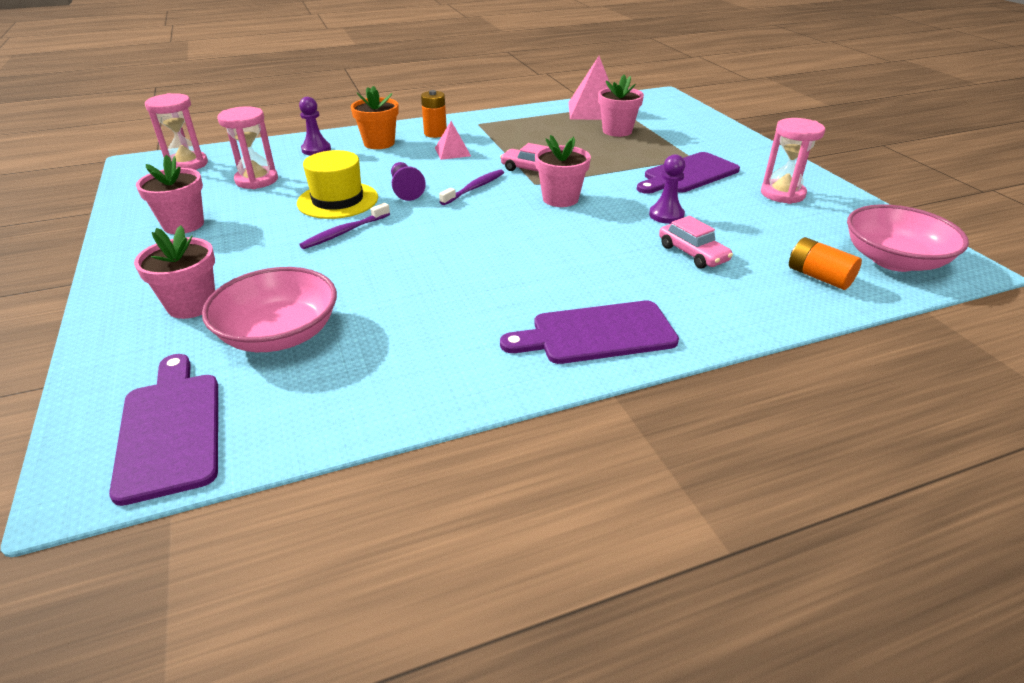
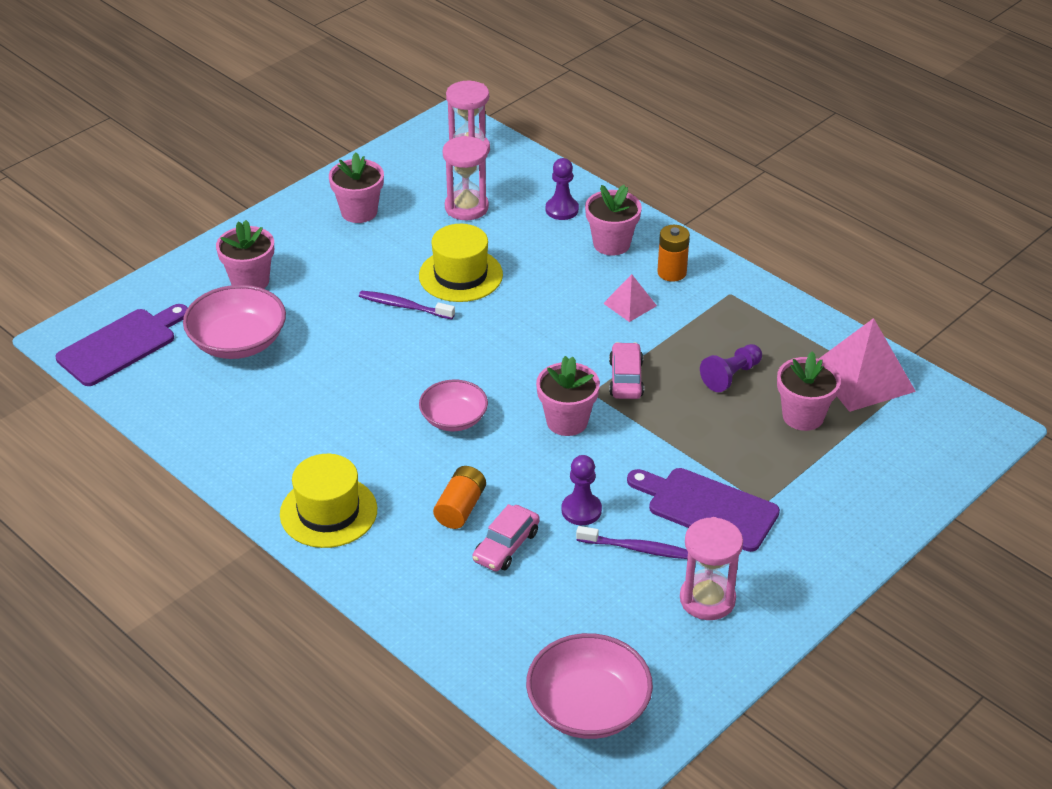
camera: 65 degrees right, 5 degrees up
(379, 143) = (611, 244): orange flower pot -> pink flower pot
(406, 190) = (512, 308): purple pawn -> purple pawn (731, 376)
(474, 188) = (549, 352): purple toothbrush -> purple toothbrush (637, 548)
(517, 242) = (454, 419): none -> pink bowl
(597, 333) = (328, 512): purple cutting board -> yellow hat
(819, 277) = (513, 647): orange battery -> orange battery (460, 508)

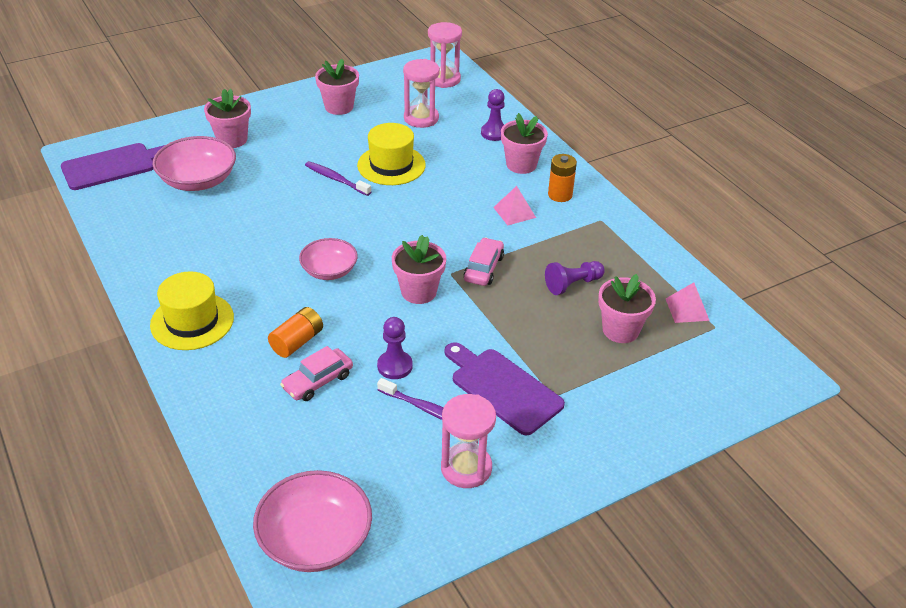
camera: 15 degrees right, 0 degrees up
(863, 377) = (687, 309): pink pyramid -> pink pyramid, size x0.53

